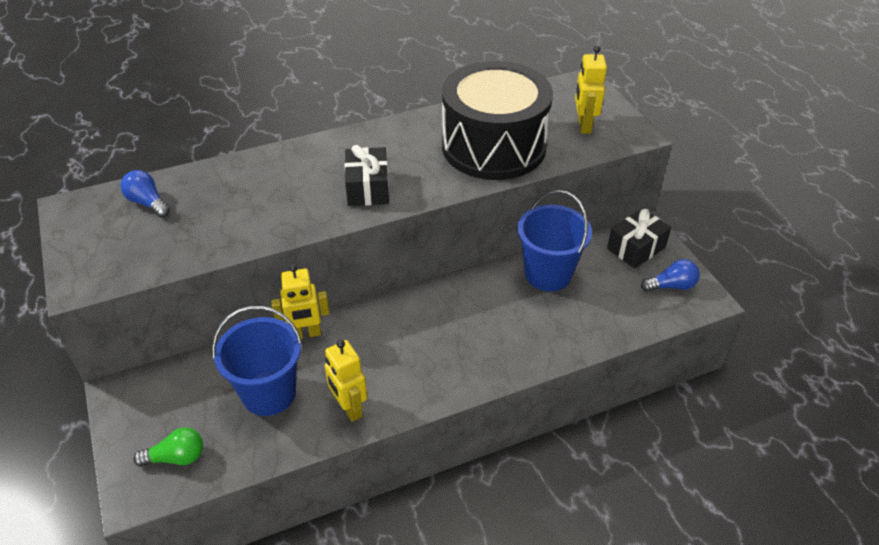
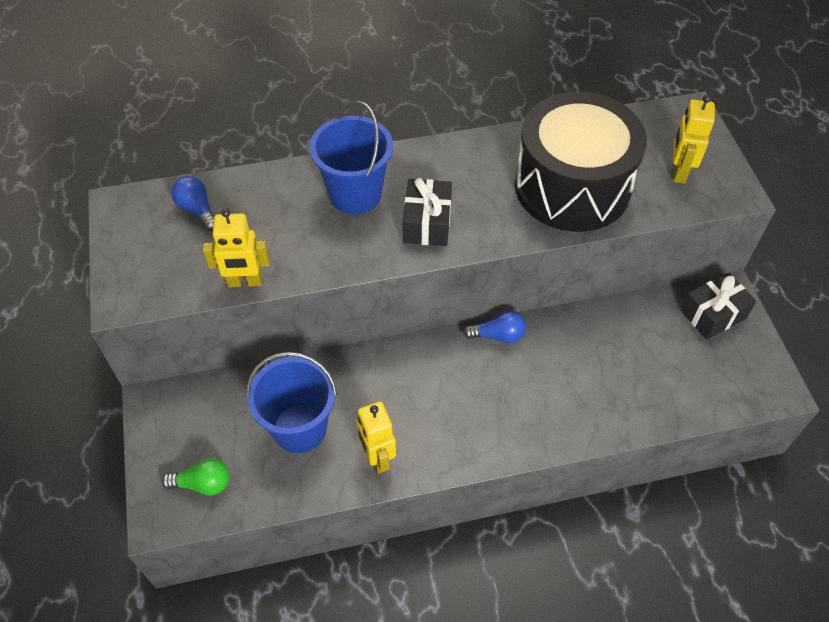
camera: 10 degrees right, 10 degrees up
(306, 334) = (344, 366): yellow robot -> yellow robot (245, 282)
(548, 274) = (609, 332): blue bucket -> blue bucket (355, 194)
(671, 286) = (743, 367): blue light bulb -> blue light bulb (498, 335)

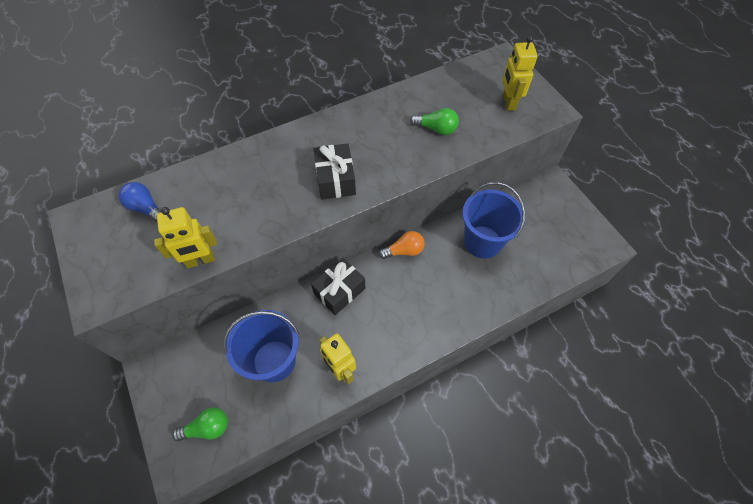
camera: 15 degrees left, 5 degrees up
(355, 194) = (273, 168): blue bucket -> blue bucket (482, 242)
(498, 335) = (404, 251): blue light bulb -> orange light bulb
(572, 186) = (436, 129): black drum -> green light bulb
(713, 314) = (547, 201): black gift -> black gift (339, 291)

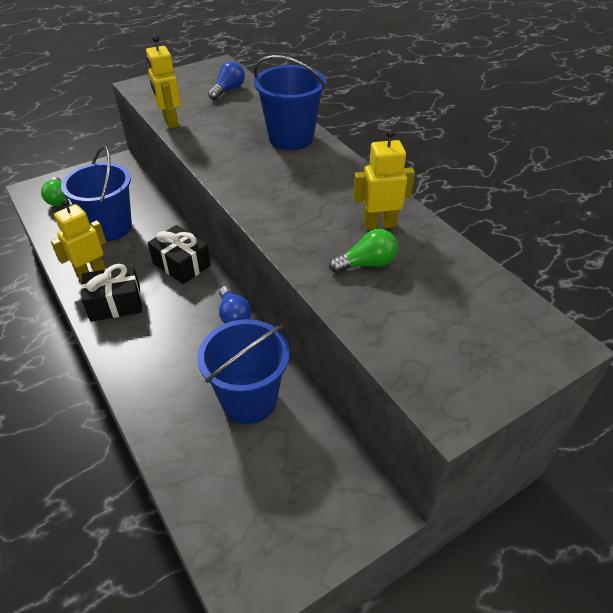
camera: 85 degrees right, 15 degrees down
(261, 160) = (291, 138): none -> blue bucket
(335, 179) = (268, 186): black gift -> black gift (115, 303)
(404, 251) = (234, 315): orange light bulb -> blue light bulb
(436, 129) = (366, 264): green light bulb -> green light bulb turned 120 degrees counterclockwise
(508, 103) = (447, 346): yellow robot -> yellow robot (379, 224)

